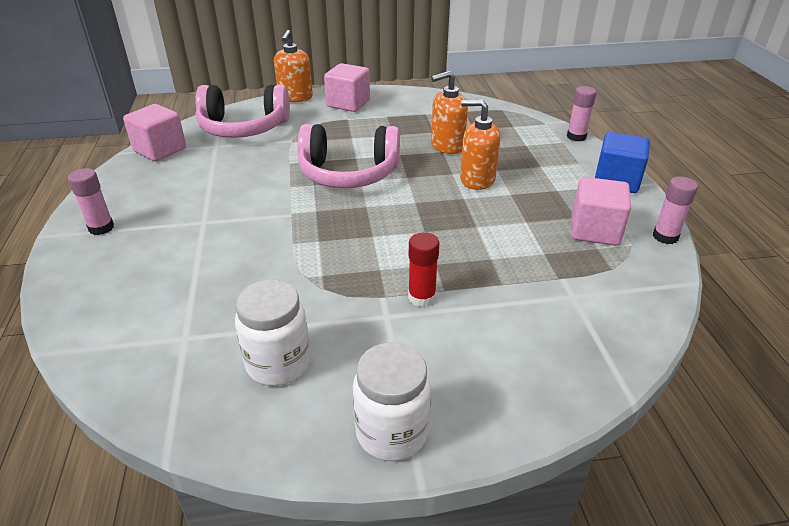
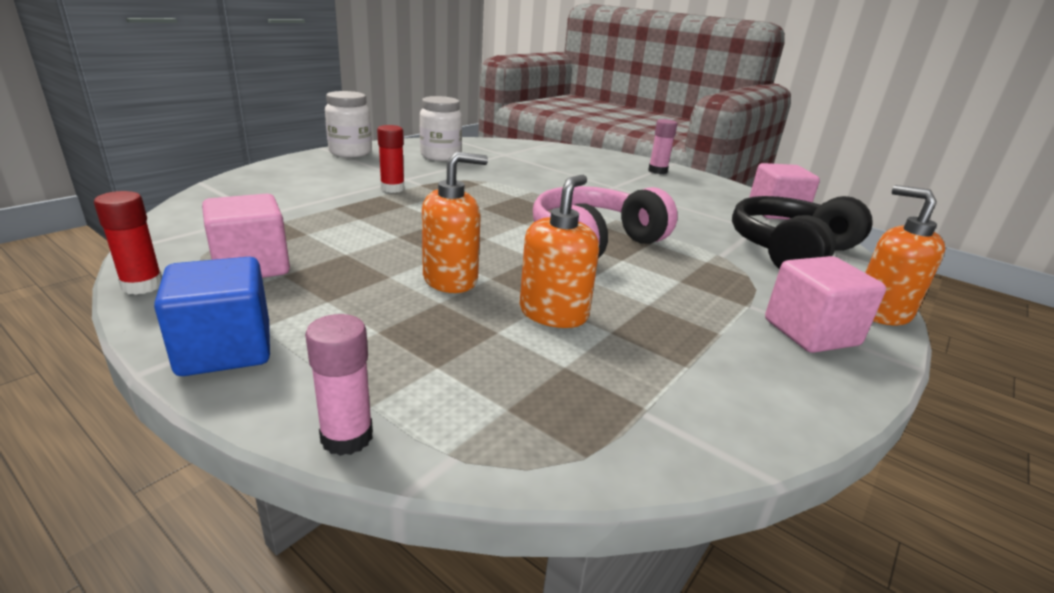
camera: 135 degrees right, 10 degrees down
(243, 128) = (791, 251): pink headphones -> black headphones
(665, 237) = (142, 285): pink glue stick -> red glue stick

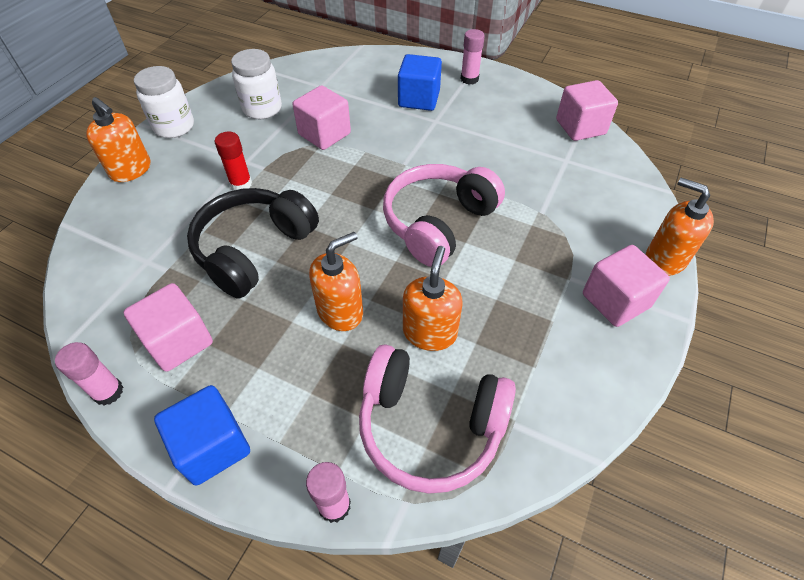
camera: 10 degrees left, 25 degrees up
(142, 285) = (108, 392): red glue stick -> pink glue stick
(291, 166) = (131, 170): none -> orange soap dispenser
(494, 176) = (324, 134): none -> pink cube
(522, 389) = (430, 425): none -> pink headphones
(600, 173) = (419, 99): none -> blue cube
(791, 251) = (596, 189): black headphones -> black headphones (254, 250)

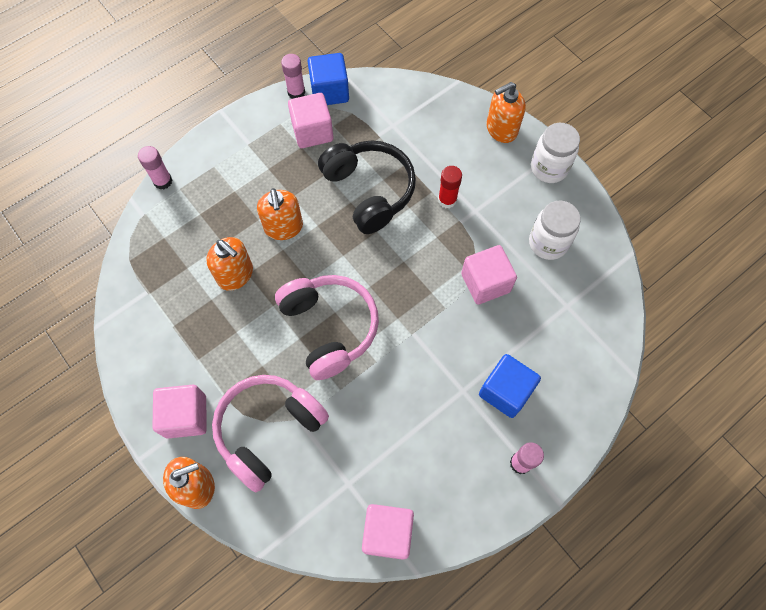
camera: 115 degrees right, 15 degrees up
(212, 446) = (231, 135): blue cube -> blue cube (329, 91)
(430, 425) = (174, 245): pink headphones -> pink headphones (269, 430)

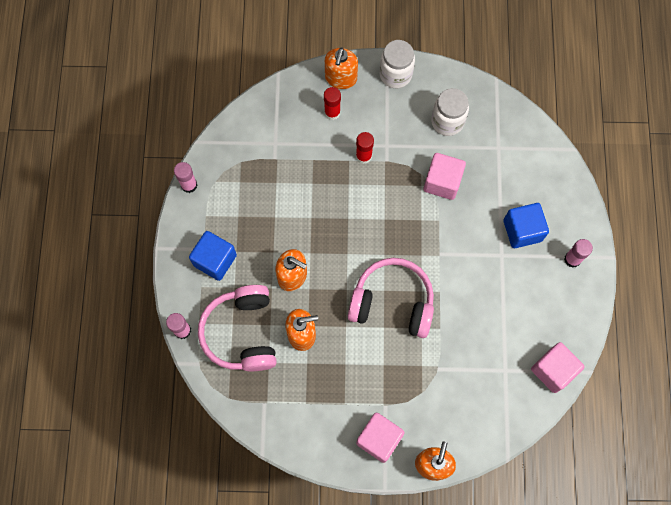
camera: 50 degrees left, 5 degrees up
(269, 430) = (432, 393): pink headphones -> pink headphones (242, 333)
(312, 131) = (232, 199): pink cube -> none
(329, 91) = (209, 162): blue cube -> blue cube (215, 260)
(369, 191) = (313, 199): black headphones -> none
(463, 146) = (332, 112): none -> red glue stick

